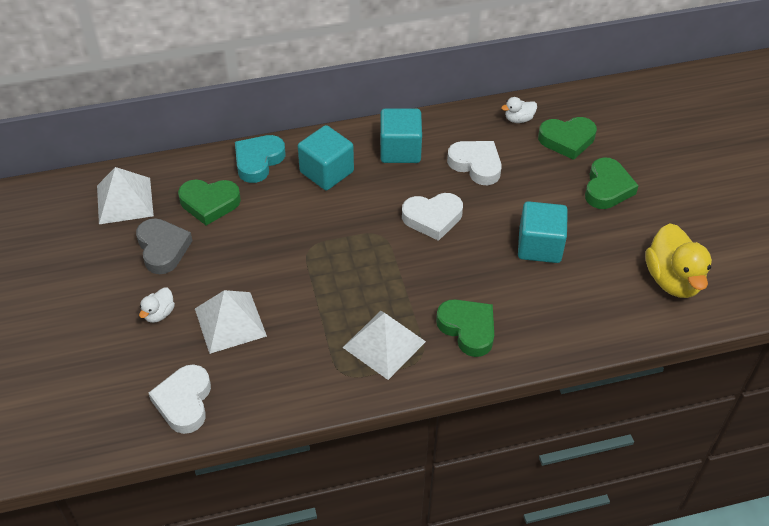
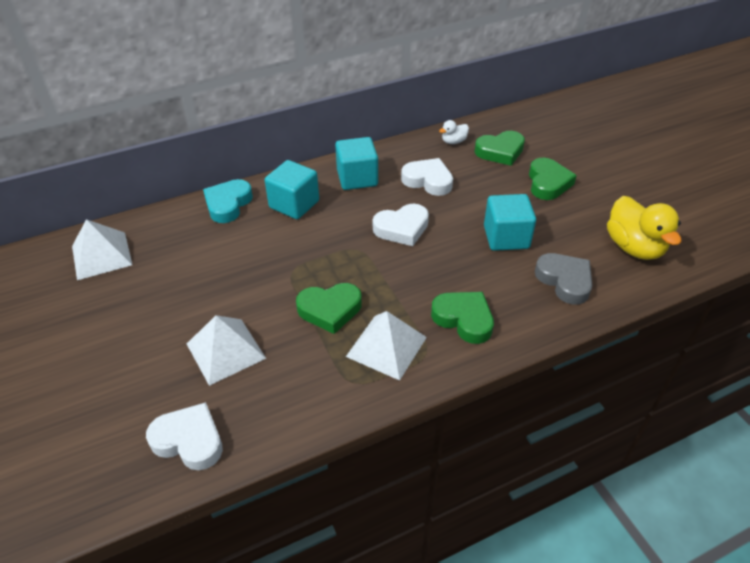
camera: 10 degrees left, 5 degrees down
(159, 313) = (150, 354): white duck -> none
(163, 249) = (145, 293): grey heart -> grey heart (564, 281)
(184, 402) = (189, 440): white heart -> white heart turned 120 degrees clockwise
(209, 203) = (187, 246): green heart -> green heart (330, 310)

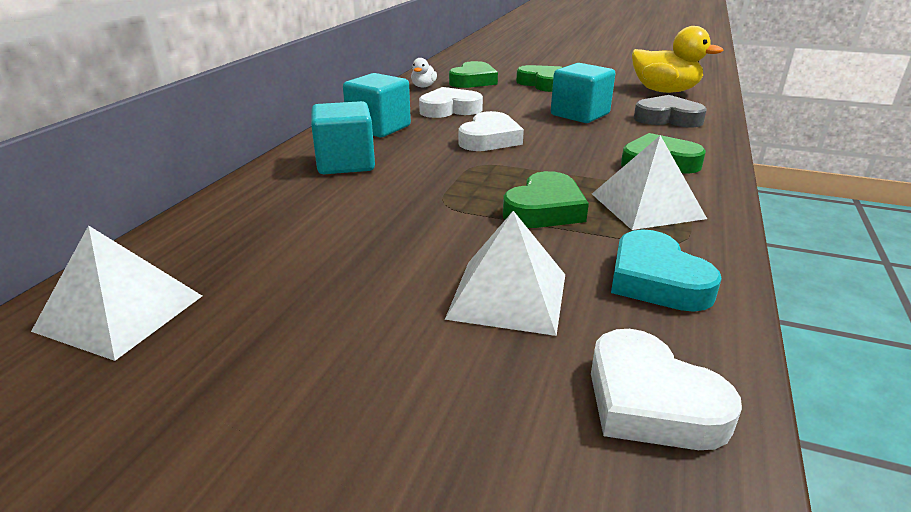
camera: 45 degrees left, 15 degrees down
(189, 440) = (651, 401): white heart -> white heart turned 105 degrees counterclockwise
(228, 204) = (257, 192): turquoise heart -> turquoise heart (656, 280)

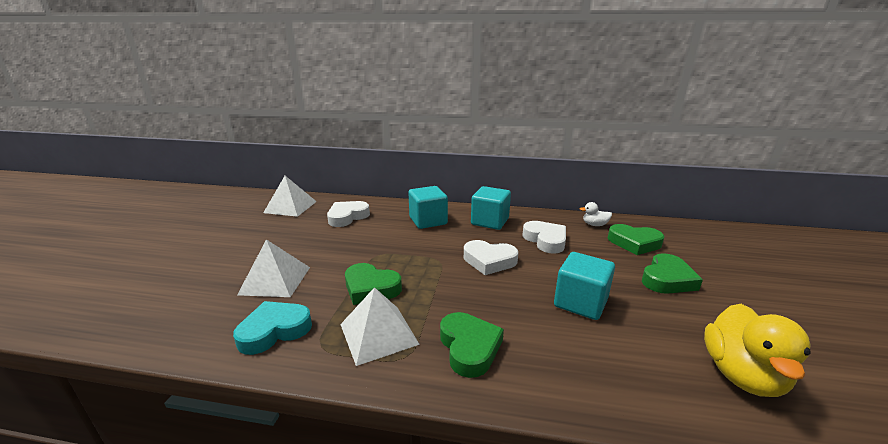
camera: 80 degrees right, 5 degrees down
(651, 401) = (176, 321): white heart -> white heart (347, 217)
(667, 118) = (615, 366): grey heart -> none

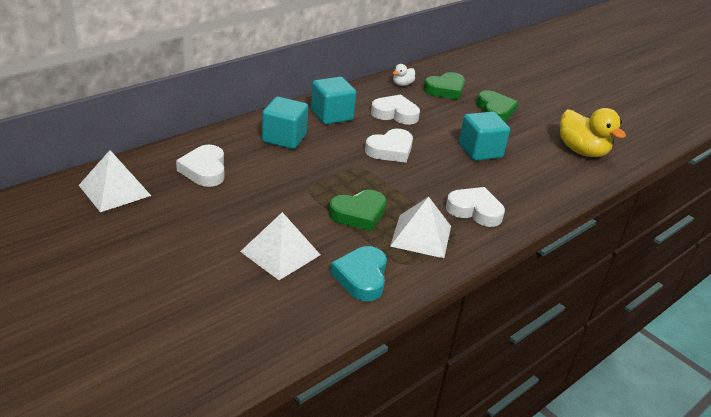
camera: 55 degrees left, 10 degrees up
(469, 347) = (475, 210): green heart -> white heart

